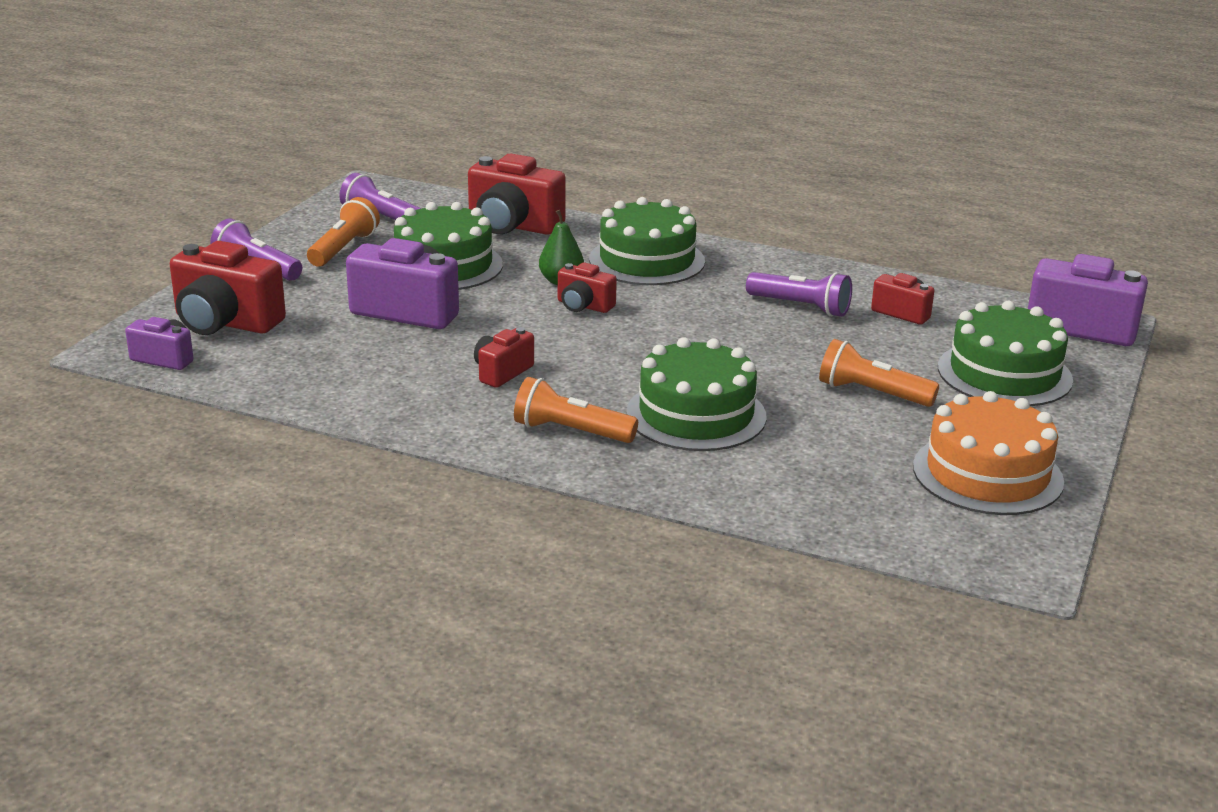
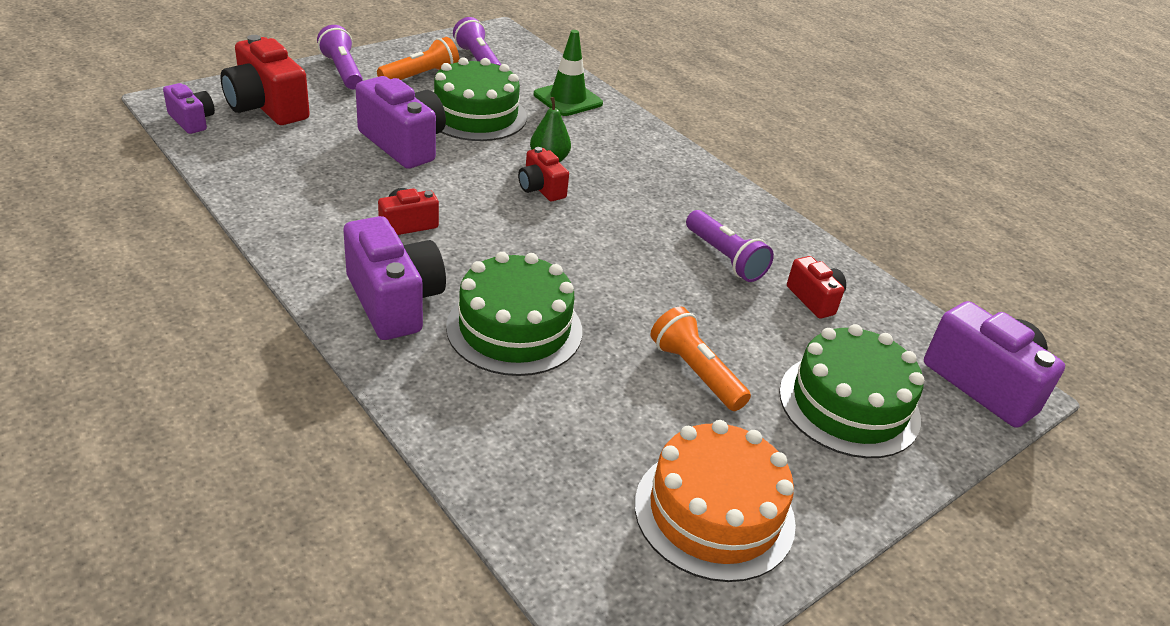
camera: 25 degrees right, 10 degrees up
(513, 226) = (568, 99): red camera -> green traffic cone
(570, 432) = (394, 301): orange flashlight -> purple camera
(647, 260) = (640, 166): green cake -> none

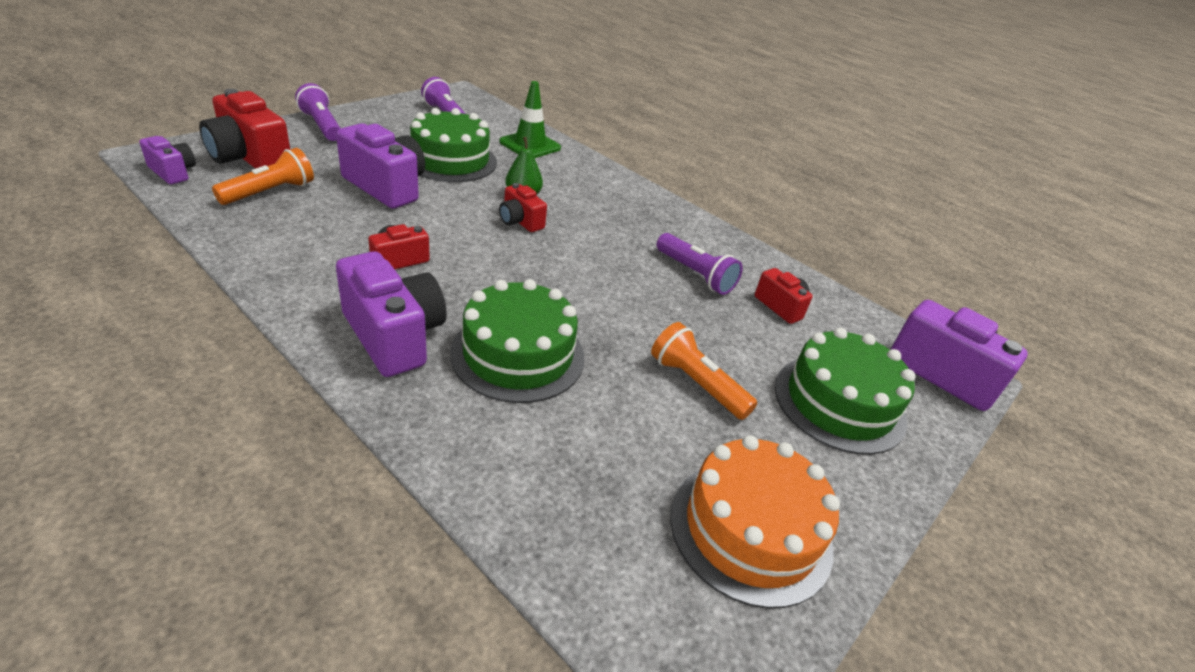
camera: 10 degrees left, 0 degrees up
(420, 76) = (395, 129): orange flashlight -> orange flashlight (270, 192)

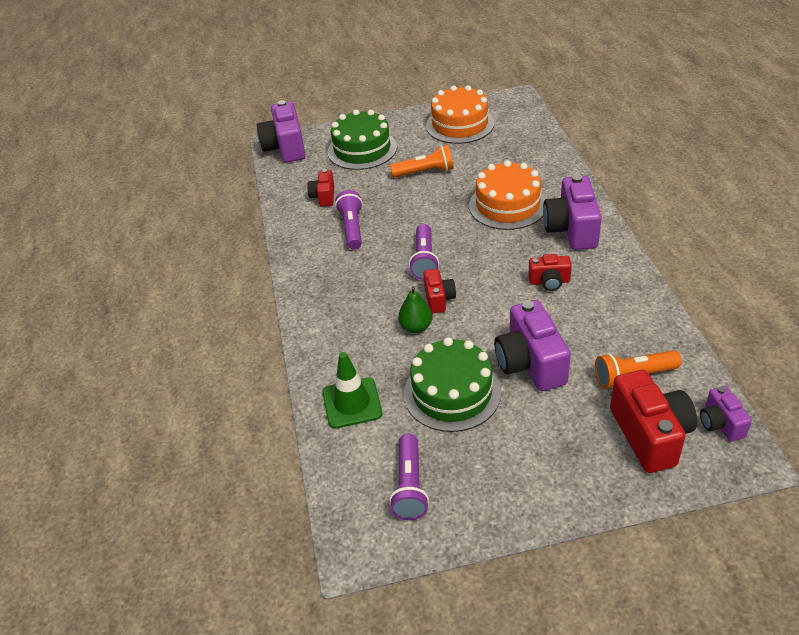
camera: 135 degrees left, 5 degrees up
(321, 126) = (567, 489): purple flashlight -> purple flashlight (424, 260)
(518, 354) = (507, 205): green cake -> orange cake
(696, 384) = (425, 172): orange flashlight -> orange flashlight turned 90 degrees counterclockwise

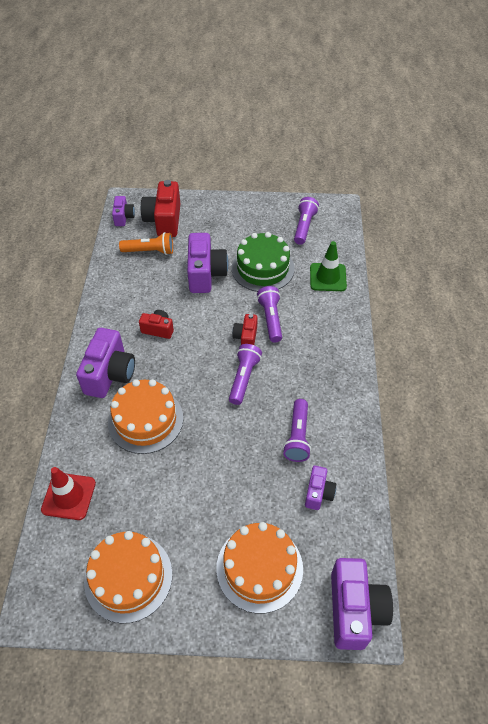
camera: 170 degrees left, 10 degrees up
(324, 197) = (318, 493): red camera -> purple camera
(362, 149) = (259, 568): green cake -> orange cake
(416, 327) = (270, 319): green pear -> purple flashlight
(425, 172) = (202, 497): orange flashlight -> none
(539, 147) = (69, 496): none -> red traffic cone

